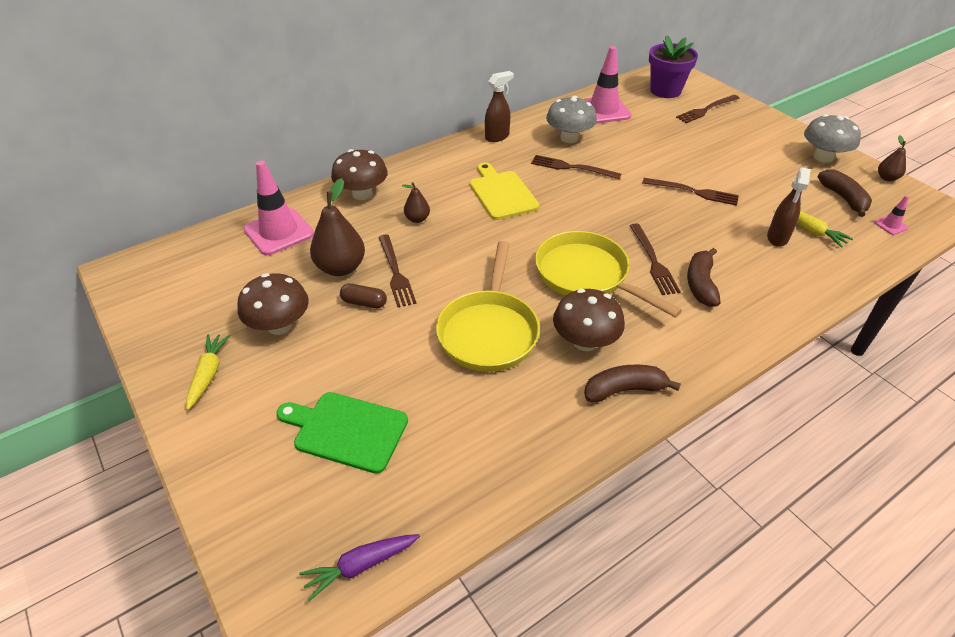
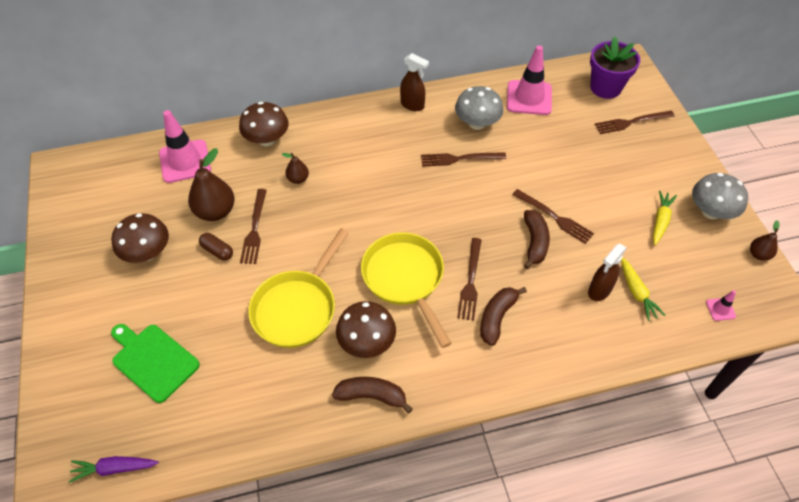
camera: 20 degrees right, 10 degrees up
(208, 374) = (82, 280): yellow carrot -> yellow carrot (660, 221)
(497, 137) = (412, 105): brown spray bottle -> brown spray bottle turned 45 degrees clockwise
(502, 193) = (382, 171): yellow cutting board -> none
(571, 167) = (459, 159): brown fork -> brown fork turned 45 degrees counterclockwise
(843, 198) = (695, 265): brown banana -> brown banana (534, 242)

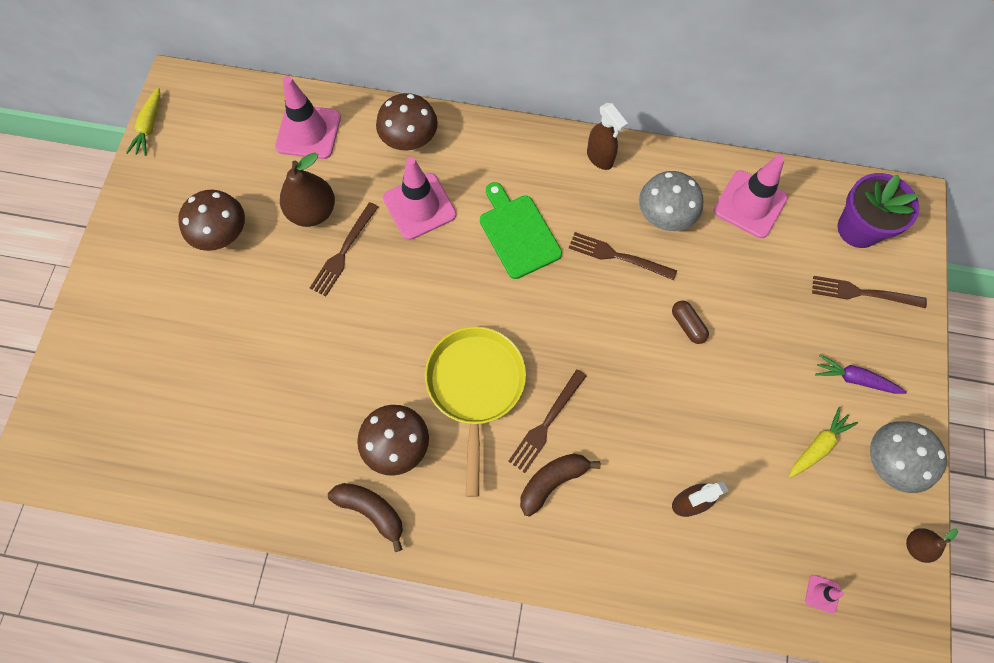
camera: 25 degrees right, 15 degrees up
(115, 468) = (92, 469): purple carrot -> purple carrot (855, 379)
(153, 360) = (175, 365): green cutting board -> green cutting board (518, 233)
(217, 251) = (293, 263): brown capsule -> brown capsule (687, 325)
(297, 308) = (344, 370): yellow pan -> none
(298, 179) = (419, 206): brown pear -> pink traffic cone
(534, 242) = (647, 407): brown banana -> none
(554, 217) = (689, 384): brown fork -> none
(636, 292) = (732, 525): yellow carrot -> yellow carrot (149, 126)

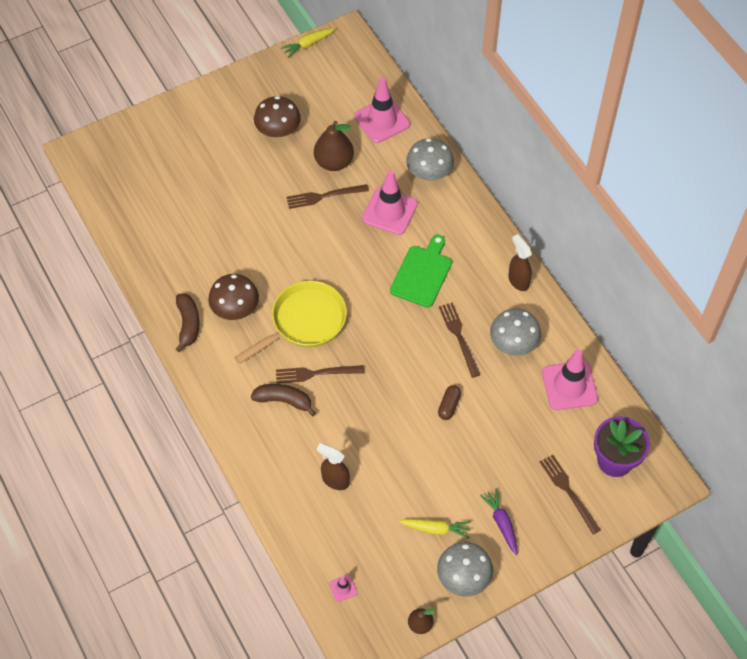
camera: 50 degrees right, 10 degrees down
(409, 138) = (429, 173): brown mushroom -> grey mushroom
(600, 158) = (518, 281): brown spray bottle -> brown spray bottle turned 135 degrees clockwise

